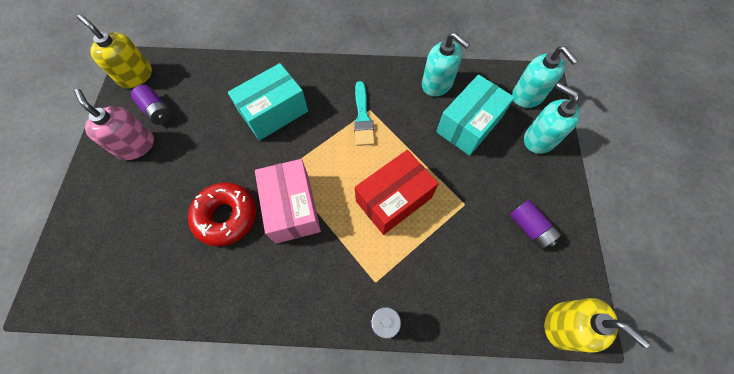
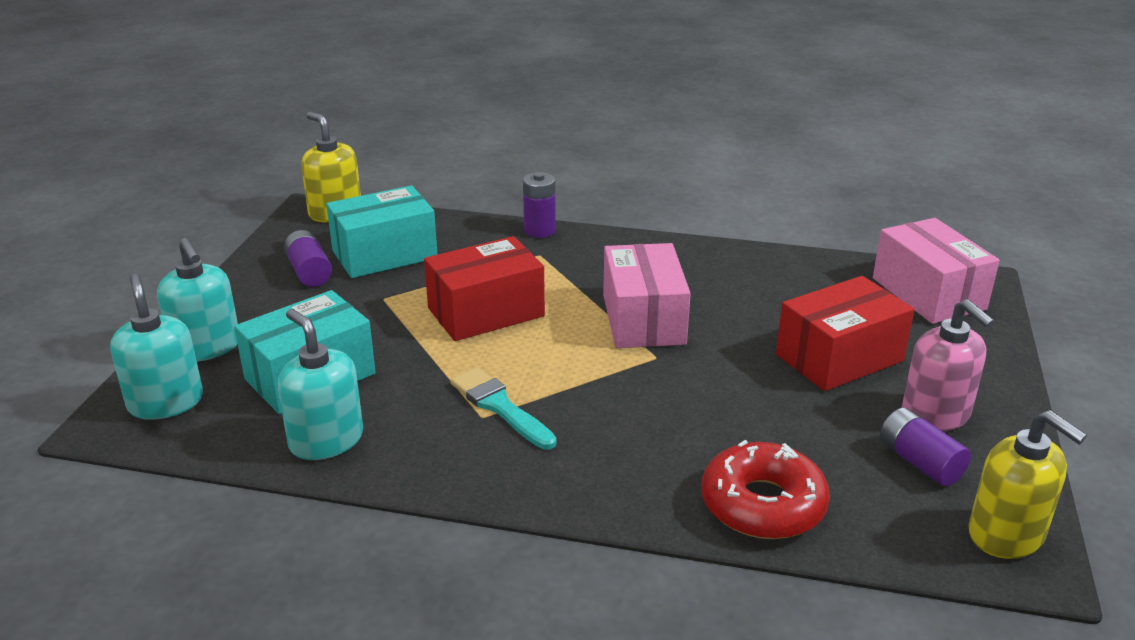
camera: 170 degrees left, 35 degrees down
(89, 274) = (928, 293): none -> pink box
(174, 187) = (839, 358): none -> red box
(226, 216) = (745, 321): red donut -> red donut (763, 504)
(274, 112) = (673, 433): turquoise box -> turquoise box (384, 254)
(362, 117) = (499, 407): turquoise brush -> turquoise brush turned 45 degrees counterclockwise

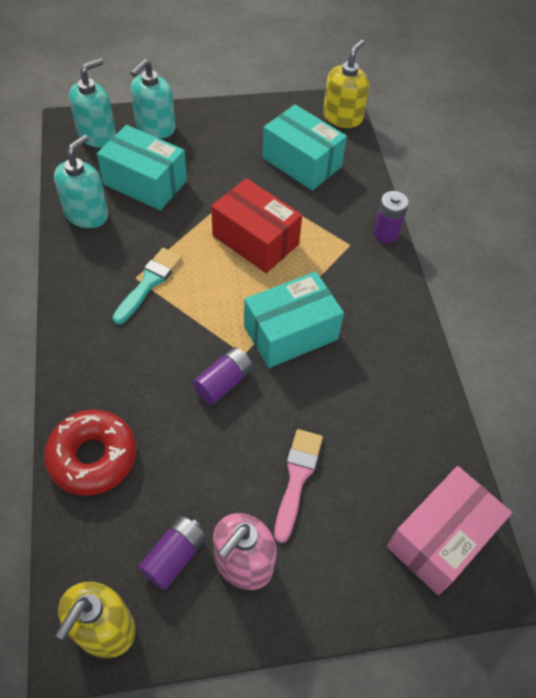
camera: 65 degrees right, 25 degrees up
(309, 272) = (259, 136): purple battery -> purple battery (223, 382)
(643, 319) = (290, 332): pink box -> turquoise box
(839, 358) = (297, 478): red box -> pink brush

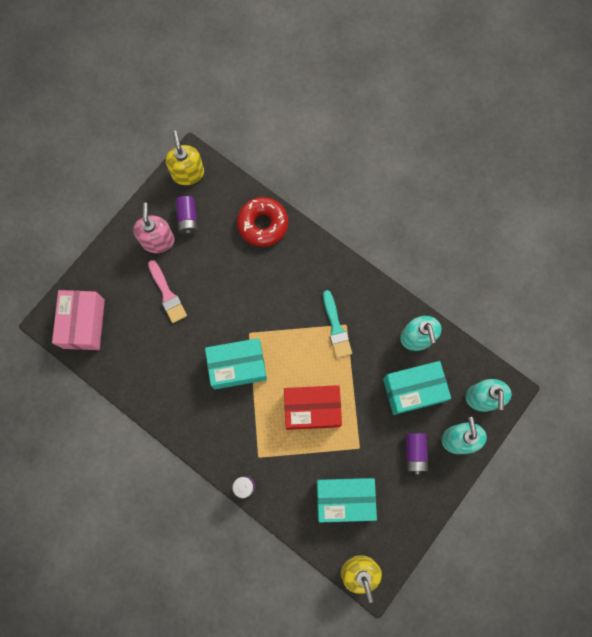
camera: 140 degrees right, 20 degrees up
(223, 382) = (243, 309): purple battery -> purple battery (415, 453)
(290, 332) = (237, 366): turquoise box -> turquoise box turned 60 degrees clockwise

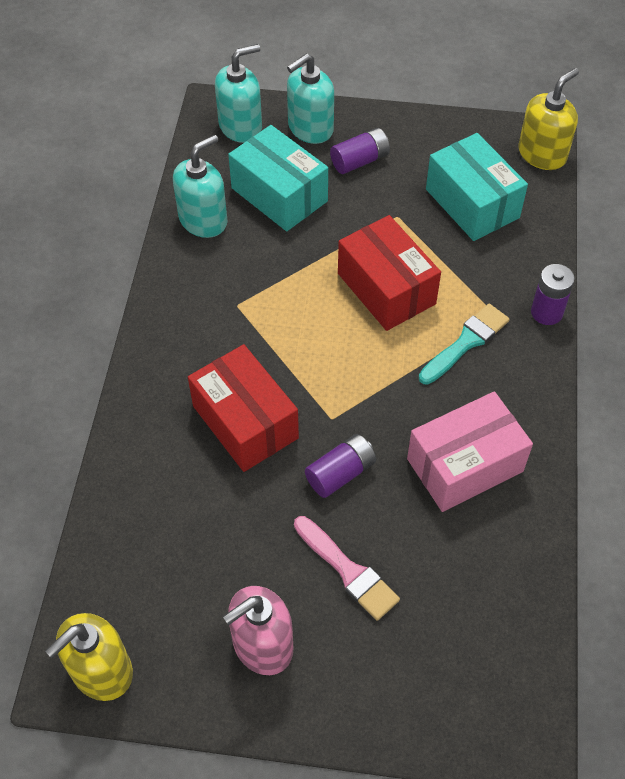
camera: 120 degrees left, 20 degrees down
(83, 323) = (489, 679): pink box -> pink box (465, 465)
(167, 294) = (348, 571): pink brush -> pink brush turned 105 degrees clockwise
(187, 219) = (192, 618): purple battery -> purple battery (340, 473)
(237, 366) = (392, 407): turquoise box -> none
(262, 224) = (137, 493): red donut -> none
(272, 291) = (245, 422): none -> red box
(336, 328) = (250, 314): turquoise brush -> turquoise brush (466, 342)

